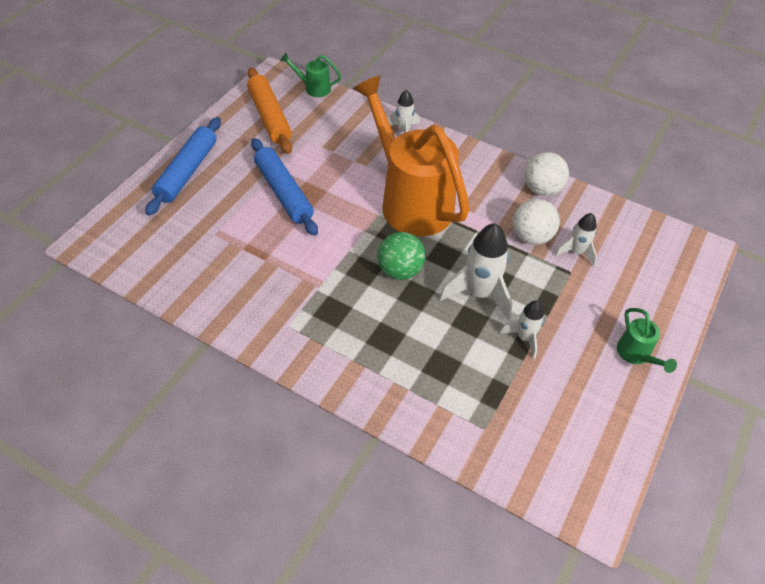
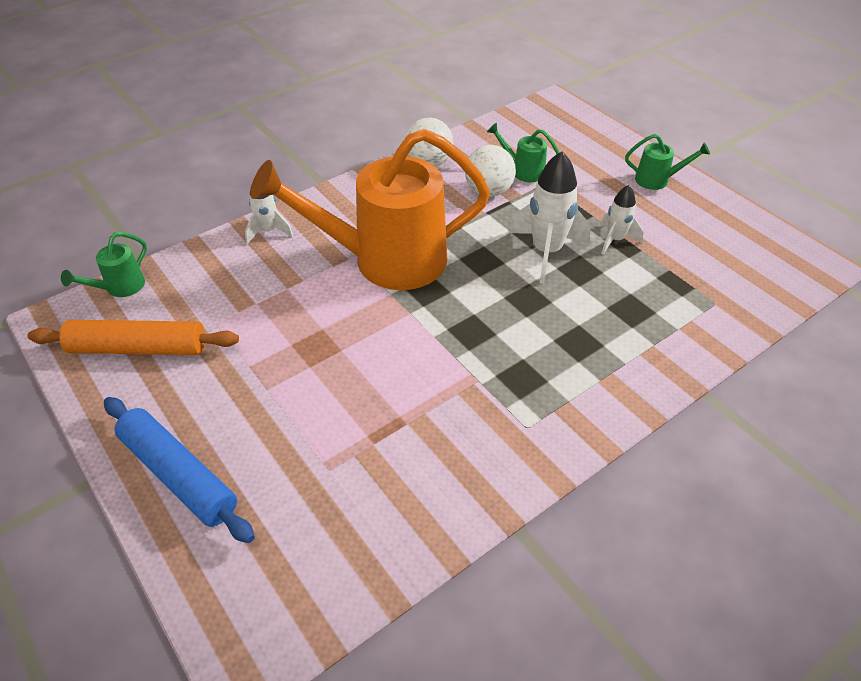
camera: 65 degrees left, 5 degrees down
(284, 192) = (297, 371): blue rolling pin -> none
(400, 270) = (487, 301): green ball -> none
(576, 252) = (523, 171): white rocket -> green watering can

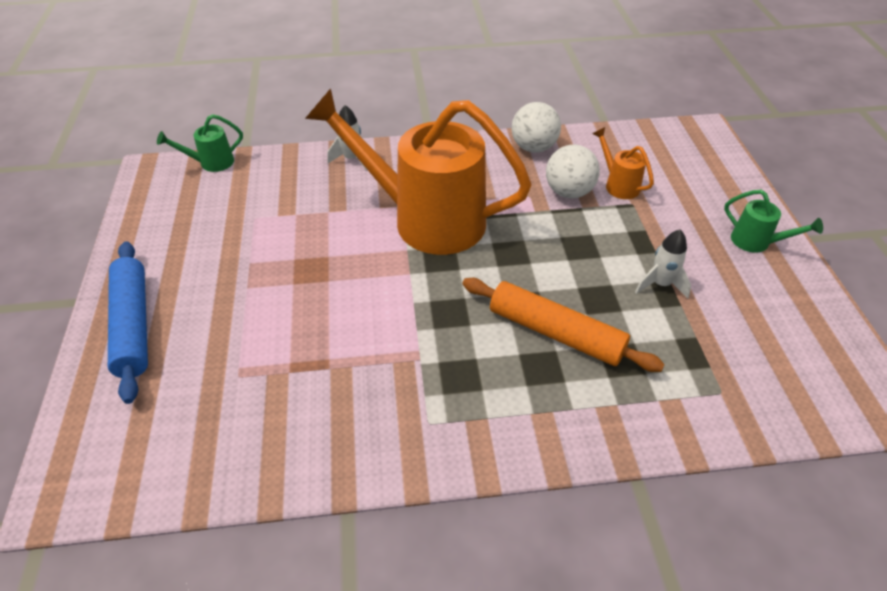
camera: 30 degrees right, 0 degrees up
(138, 348) = (186, 214): orange rolling pin -> orange rolling pin (555, 333)
(523, 171) = (618, 185): green watering can -> orange watering can
(546, 252) = (580, 268): white rocket -> none

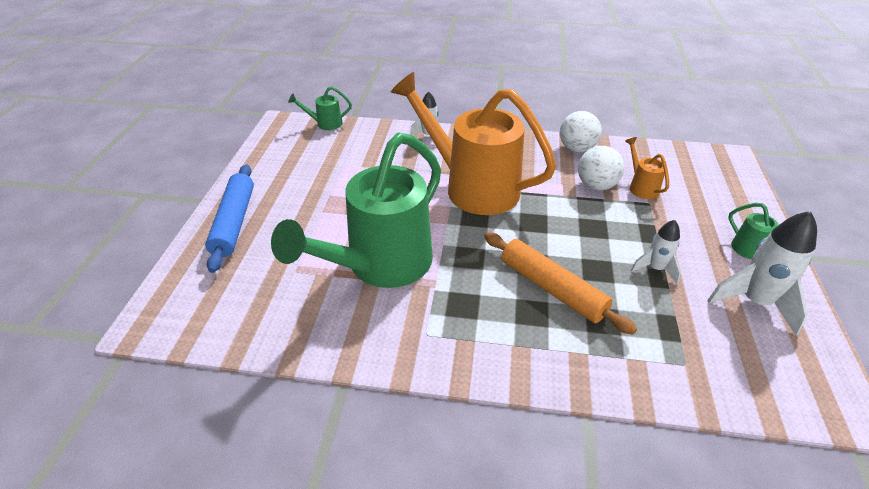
camera: 15 degrees right, 5 degrees down
(346, 345) = (381, 265): none -> green watering can
(771, 303) = (754, 302): none -> white rocket

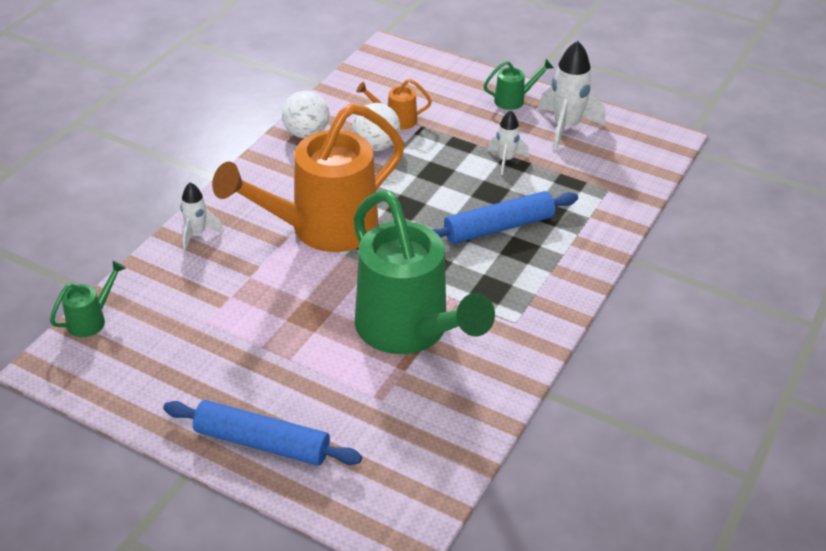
camera: 70 degrees left, 0 degrees up
(325, 124) = (91, 320): green watering can -> green watering can turned 150 degrees counterclockwise
(551, 288) = (499, 227): orange rolling pin -> blue rolling pin

